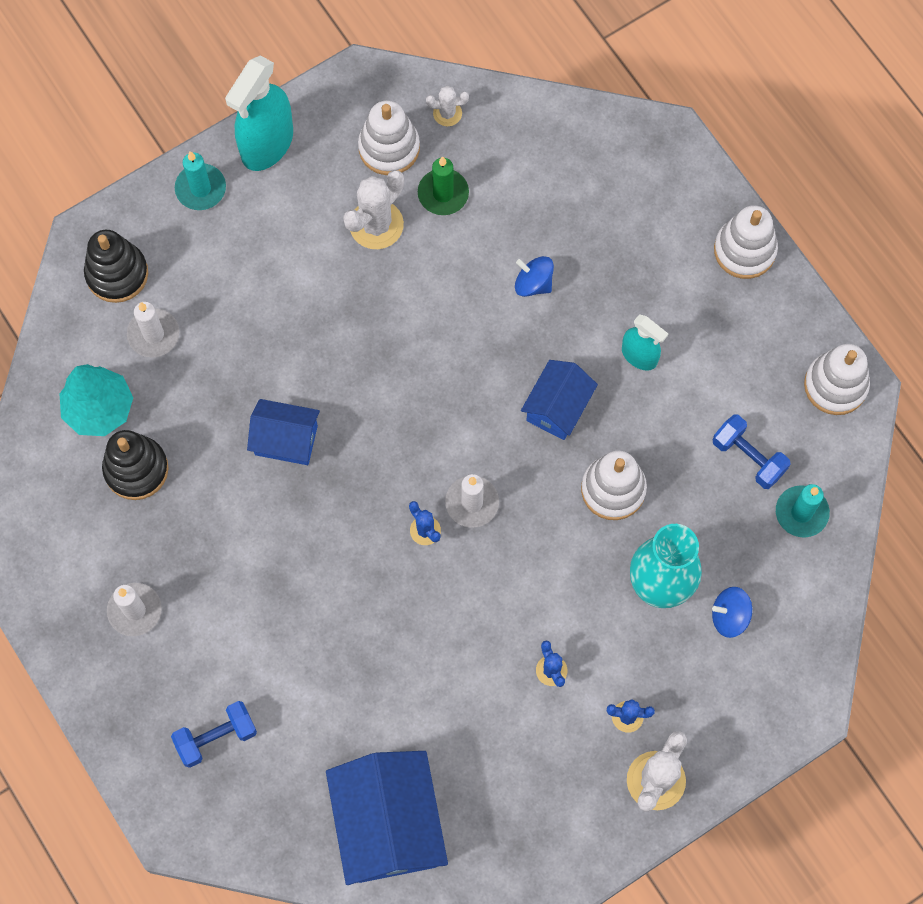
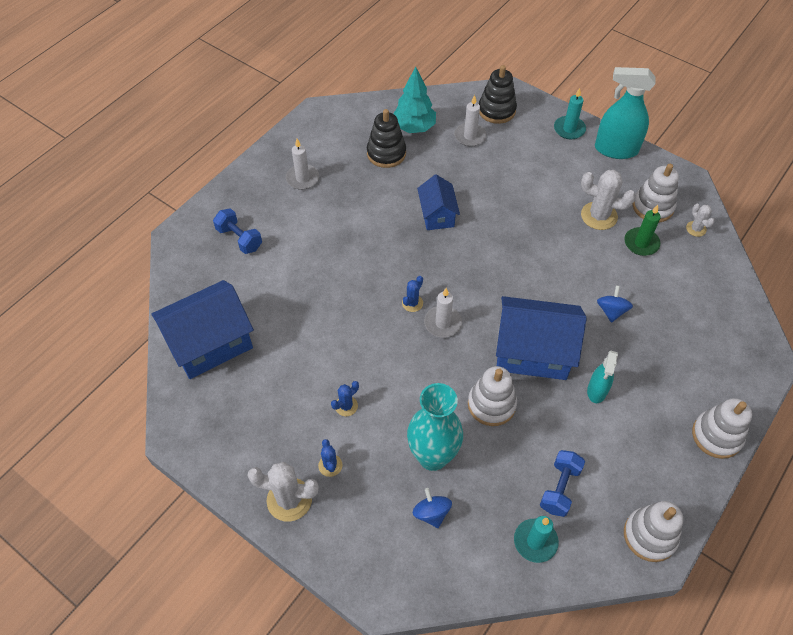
camera: 70 degrees right, 15 degrees down
(557, 408) = (532, 352): blue house -> blue house, size x1.74

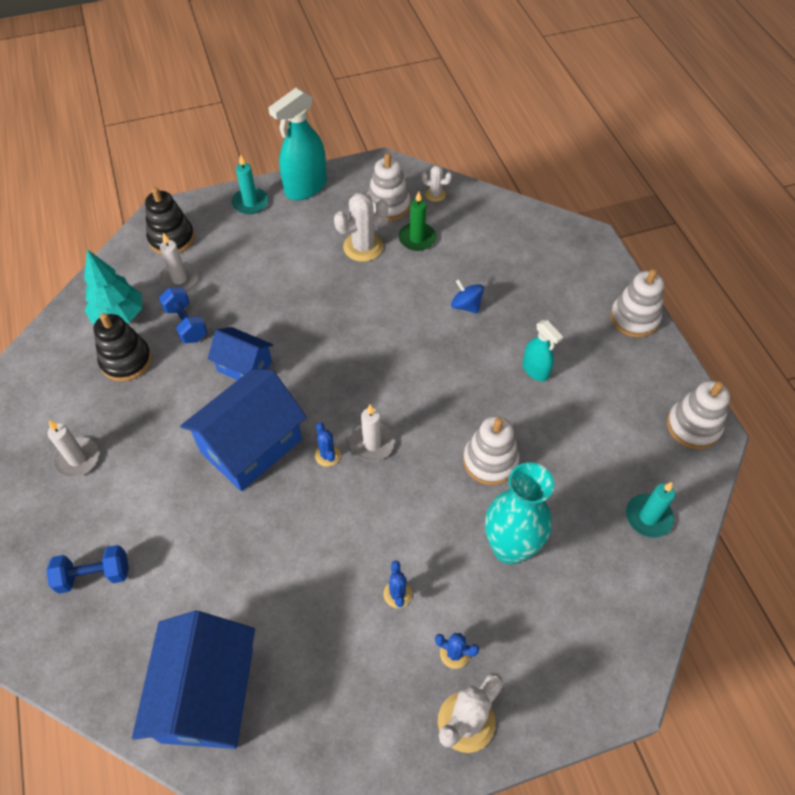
camera: 55 degrees left, 0 degrees up
(431, 513) = (568, 588): blue spinning top -> none
(532, 352) = (461, 391): blue house -> blue house (251, 446)
(559, 488) = (609, 463): blue dumbbell -> blue dumbbell (186, 324)

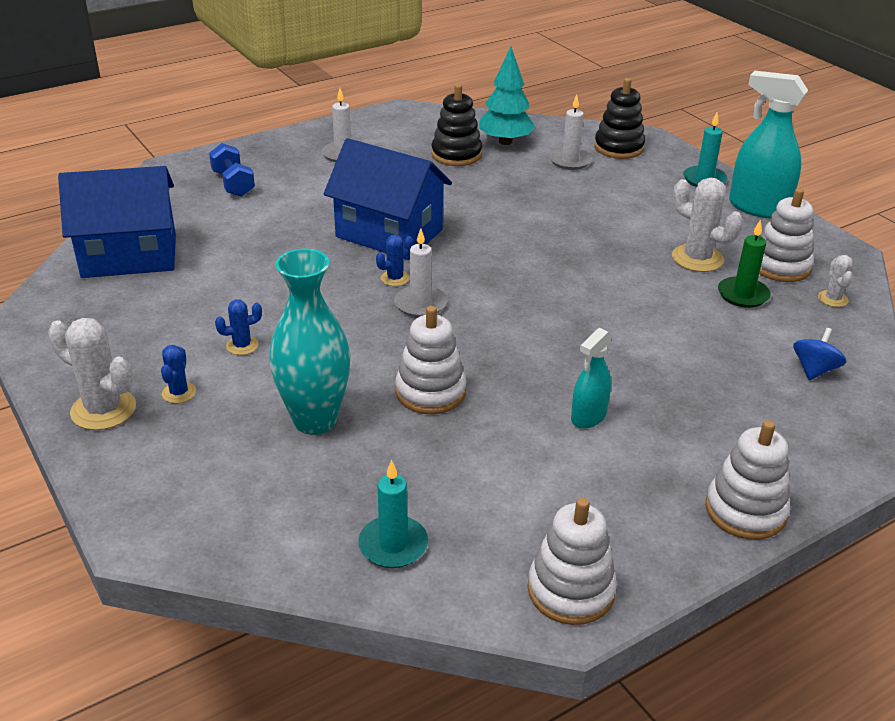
camera: 75 degrees right, 20 degrees down
(186, 324) = (516, 174): blue dumbbell -> none
(244, 367) = (482, 214): blue house -> none
(466, 305) = (659, 346): blue spinning top -> blue spinning top (814, 370)

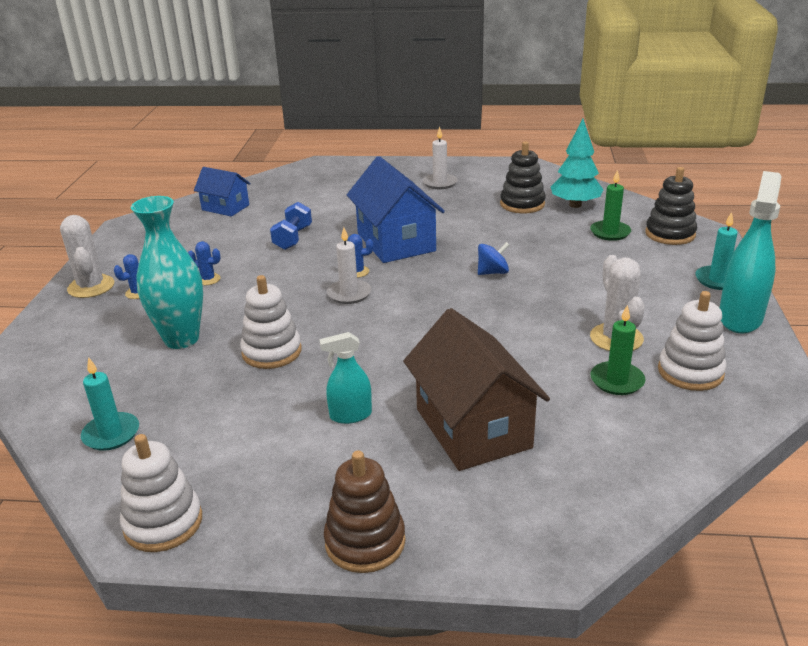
camera: 40 degrees right, 5 degrees down
(129, 256) = (225, 207): blue house -> blue house, size x0.58
(233, 184) = (343, 183): blue dumbbell -> blue dumbbell (293, 238)
(570, 161) = (610, 232): white candle -> green candle
(696, 381) = (473, 428): none -> brown house
(745, 511) = (365, 542): white stacking toy -> brown stacking toy
(758, 207) = (740, 318): turquoise spray bottle -> turquoise spray bottle turned 45 degrees clockwise
(814, 370) = (595, 466): blue spinning top -> blue spinning top (492, 272)
(833, 299) = (705, 418): white cactus -> none

